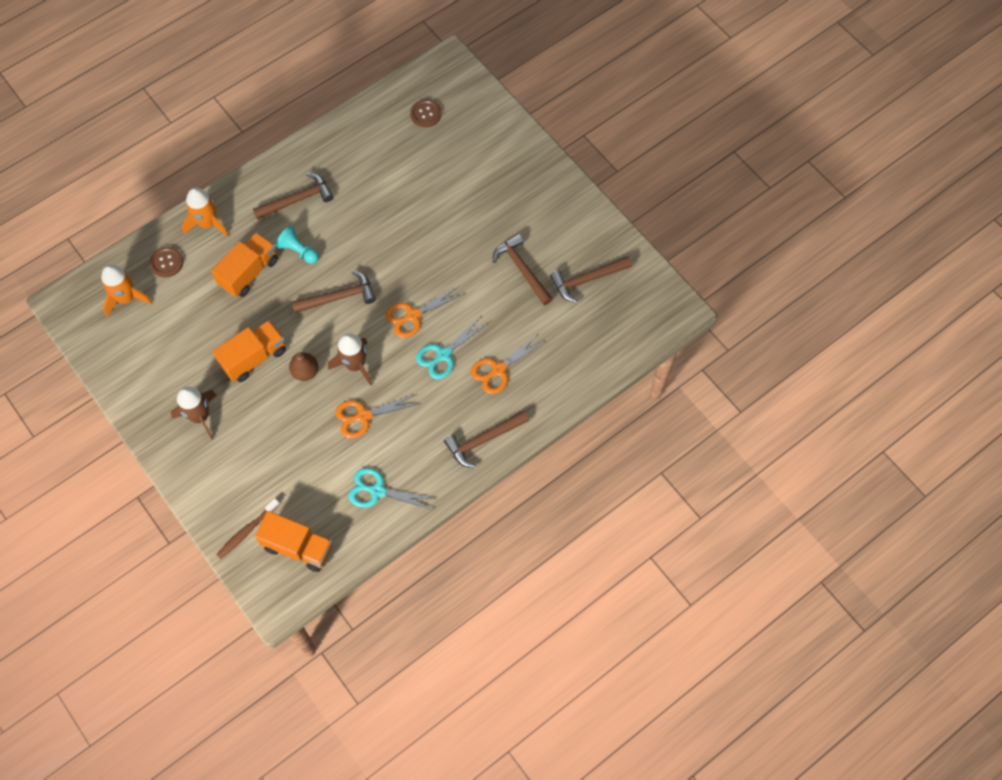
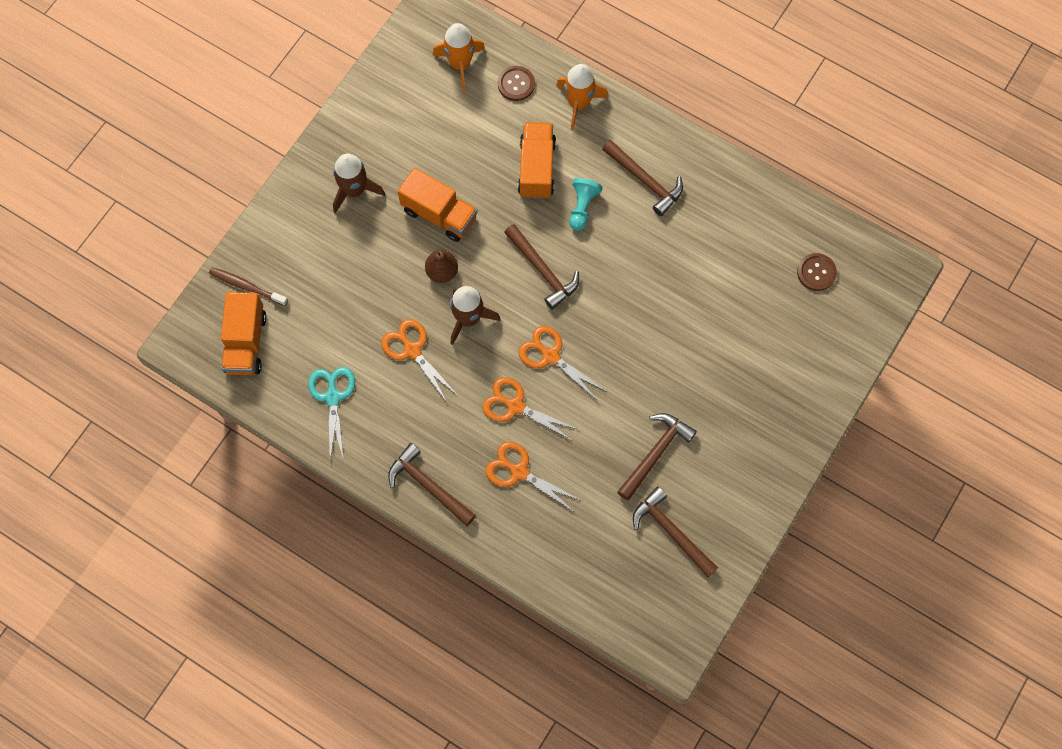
camera: 70 degrees right, 5 degrees up
(249, 272) = (536, 168): orange truck -> orange truck turned 105 degrees counterclockwise
(444, 354) = (515, 406): turquoise scissors -> orange scissors

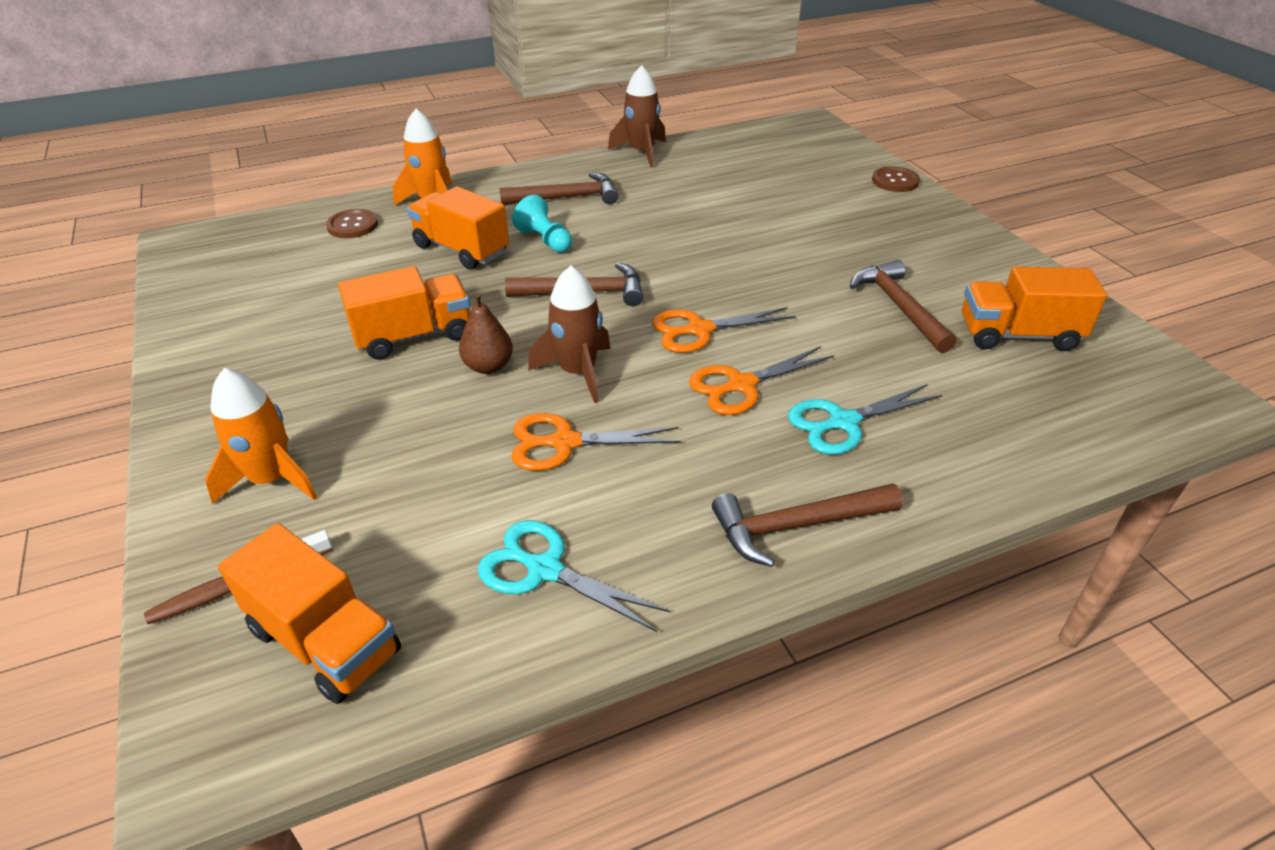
camera: 55 degrees left, 30 degrees down
(354, 190) = (278, 392): brown rocket -> brown rocket (641, 152)
(460, 64) = (272, 248): orange rocket -> orange rocket (272, 479)
(519, 472) = (843, 422): orange scissors -> turquoise scissors
(671, 532) = (1018, 335): brown hammer -> orange truck
(816, 272) = (771, 154): brown button -> brown button (895, 181)

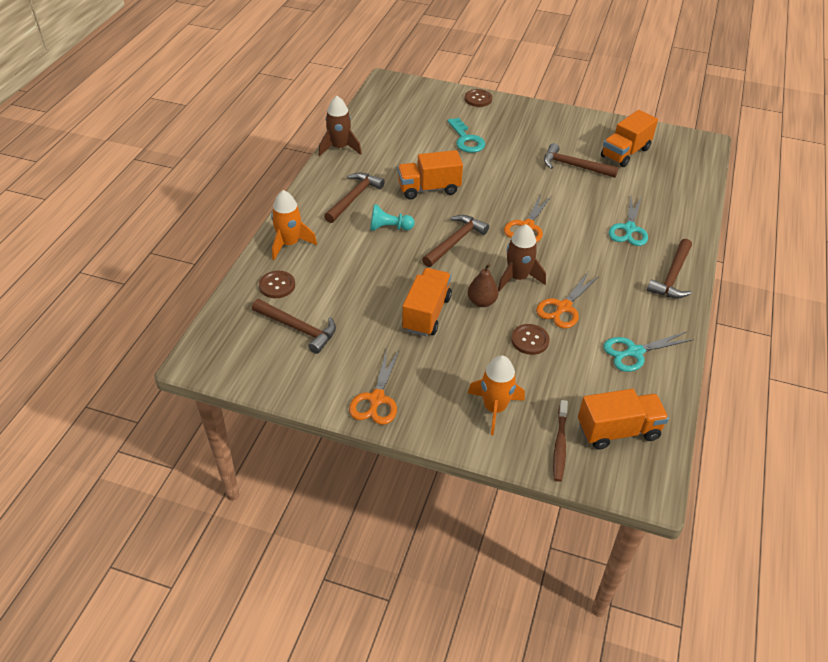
camera: 50 degrees left, 5 degrees up
(292, 269) = (298, 328): none -> brown hammer
(453, 444) = (530, 340): none -> brown button
(461, 250) = (360, 259): orange truck -> orange truck (429, 188)
(741, 385) = (578, 239): orange scissors -> orange scissors (376, 399)
(799, 210) = (466, 140): none -> turquoise key

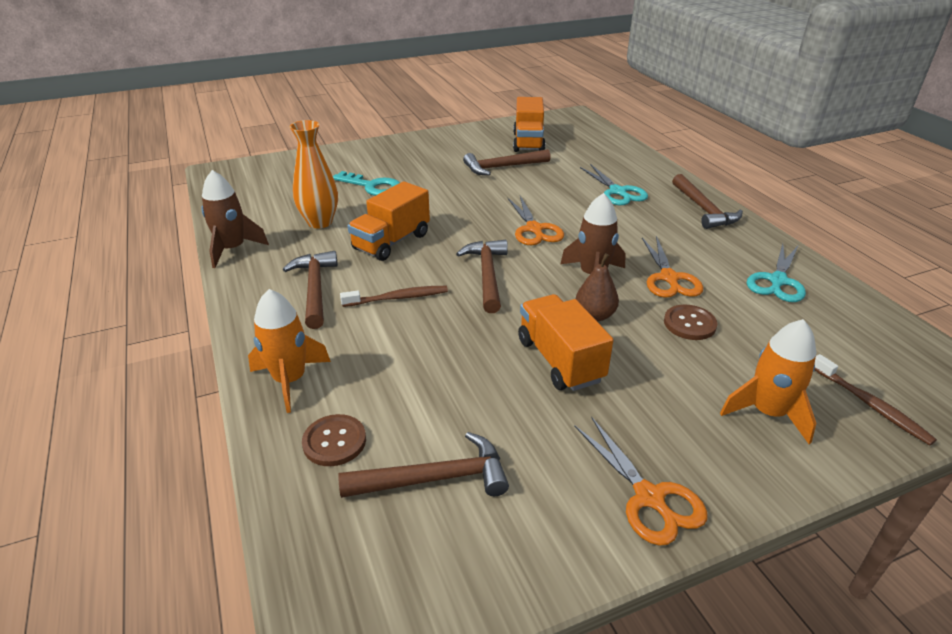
camera: 40 degrees left, 10 degrees down
(389, 228) = (398, 298): turquoise pawn -> brown toothbrush
(404, 152) = (320, 222): none -> orange vase
(478, 99) = (339, 152): brown button -> none
(618, 430) = (881, 356): orange truck -> none

